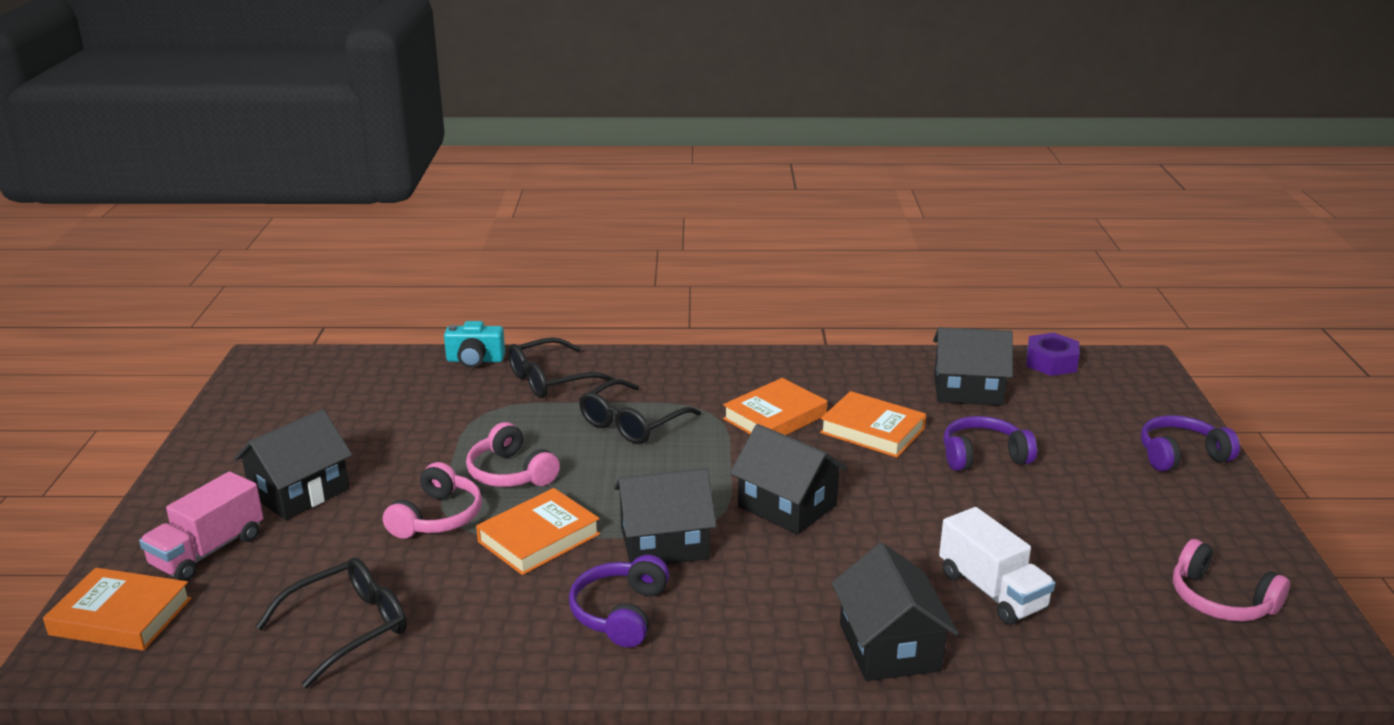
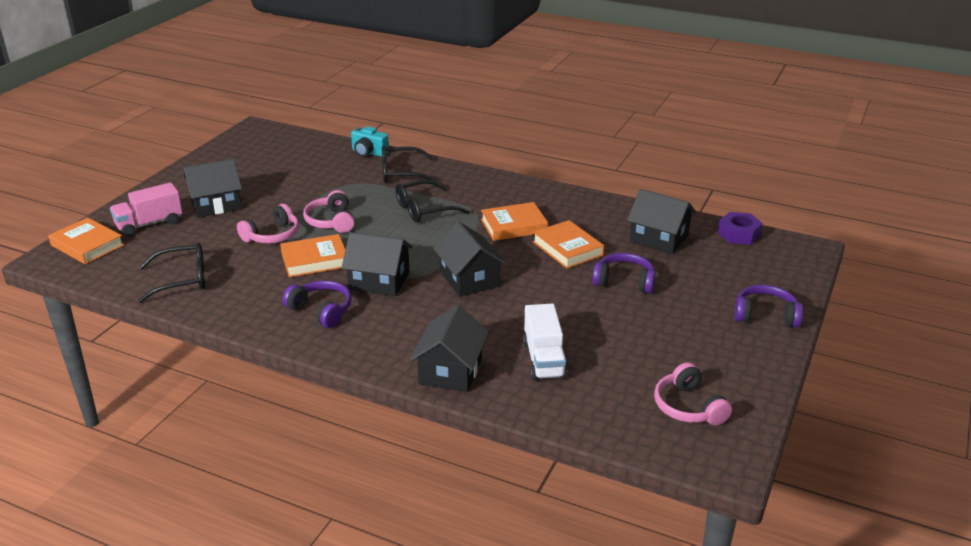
camera: 25 degrees right, 5 degrees up
(620, 613) = (321, 311): purple headphones -> purple headphones turned 90 degrees clockwise

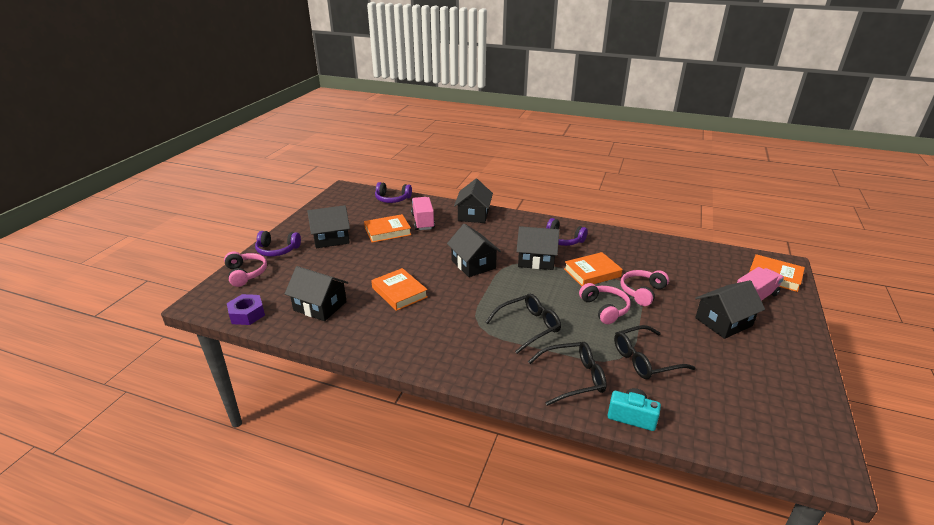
camera: 175 degrees right, 0 degrees up
(182, 280) = (671, 254): black glasses -> black glasses (645, 359)
(514, 226) = (444, 312): orange book -> orange book (387, 231)
(544, 359) = (423, 222): white truck -> pink truck
(624, 281) = (362, 268): purple headphones -> purple headphones (392, 199)
(688, 407) = (351, 206): pink headphones -> pink headphones (246, 274)
(692, 332) = (331, 238): none -> black house

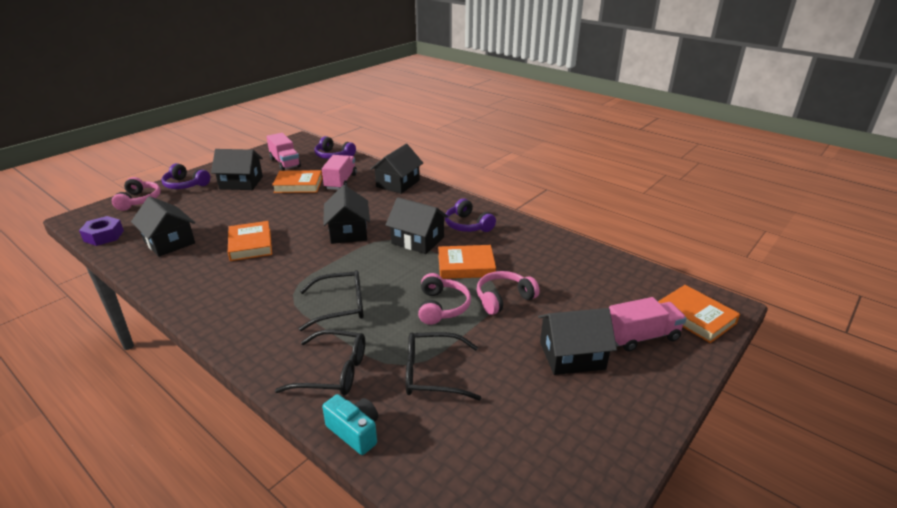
camera: 20 degrees right, 0 degrees up
(354, 213) = (285, 163): none -> pink truck

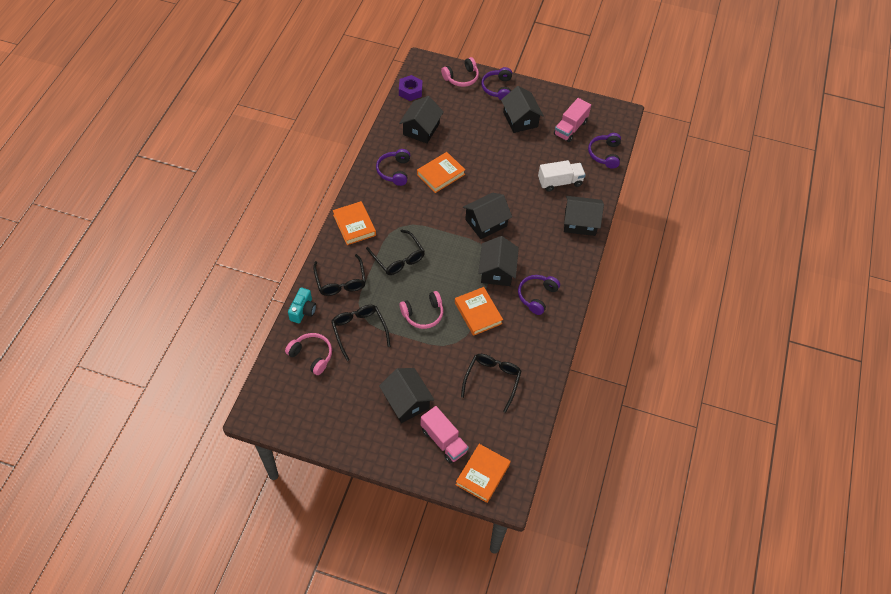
camera: 65 degrees right, 25 degrees up
(204, 276) = (394, 171): none -> purple headphones
(298, 185) = (537, 157): orange book -> orange book (354, 225)
(341, 182) = (560, 182): pink truck -> white truck
(503, 299) = (449, 348): pink headphones -> pink headphones (311, 356)
(564, 278) = (492, 380): none -> black glasses

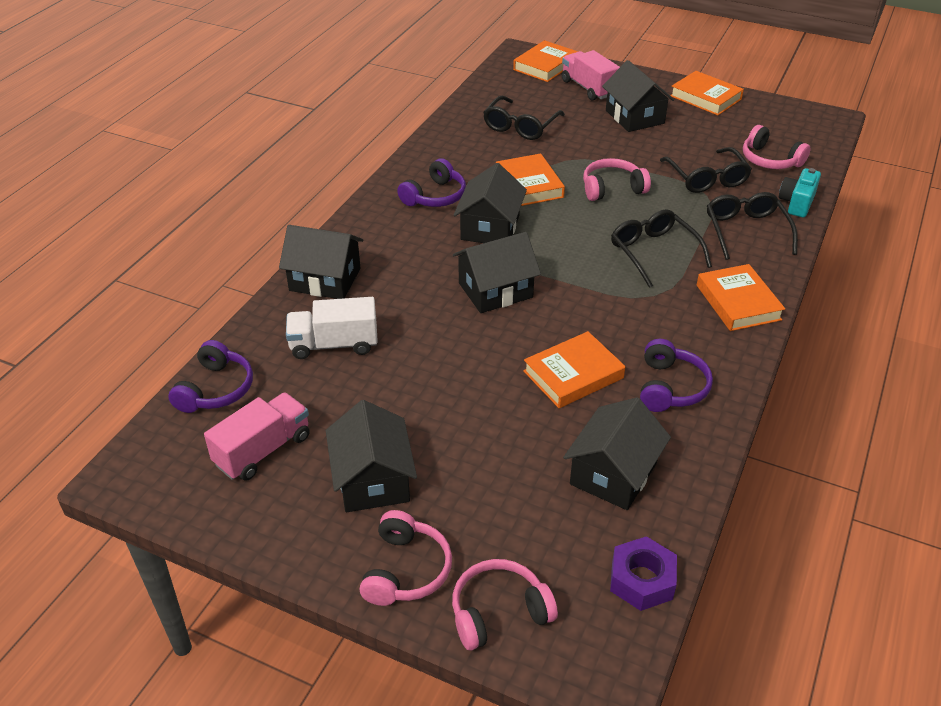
camera: 170 degrees left, 15 degrees down
(348, 435) = (705, 97): none -> orange book
(498, 88) = (406, 570): purple headphones -> pink headphones

